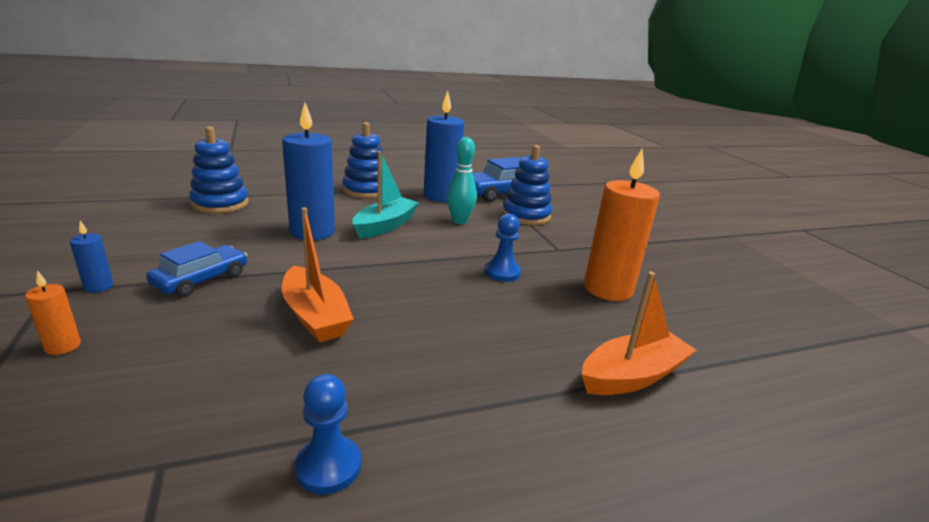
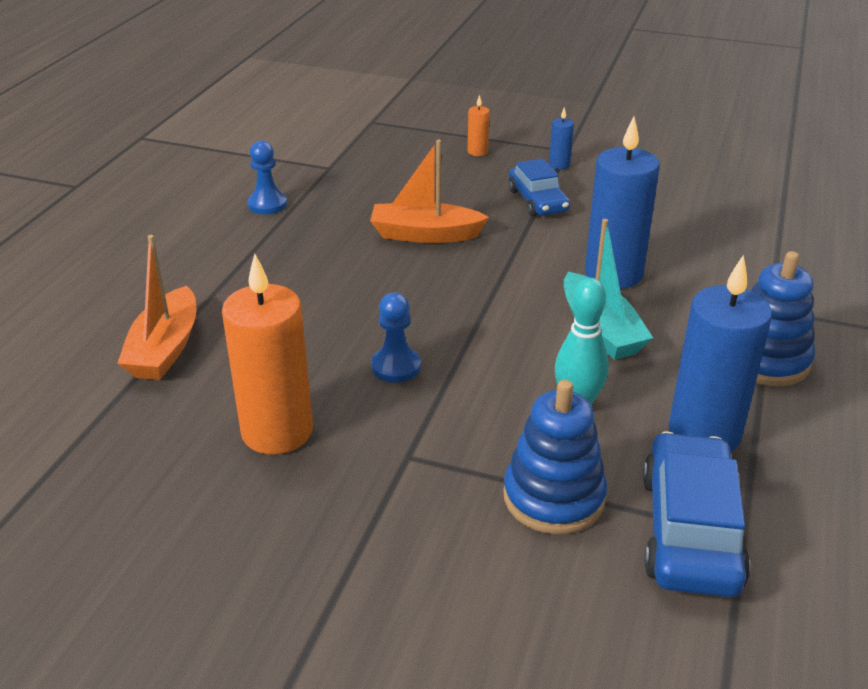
camera: 130 degrees right, 10 degrees up
(220, 204) = (745, 235): blue stacking toy -> none

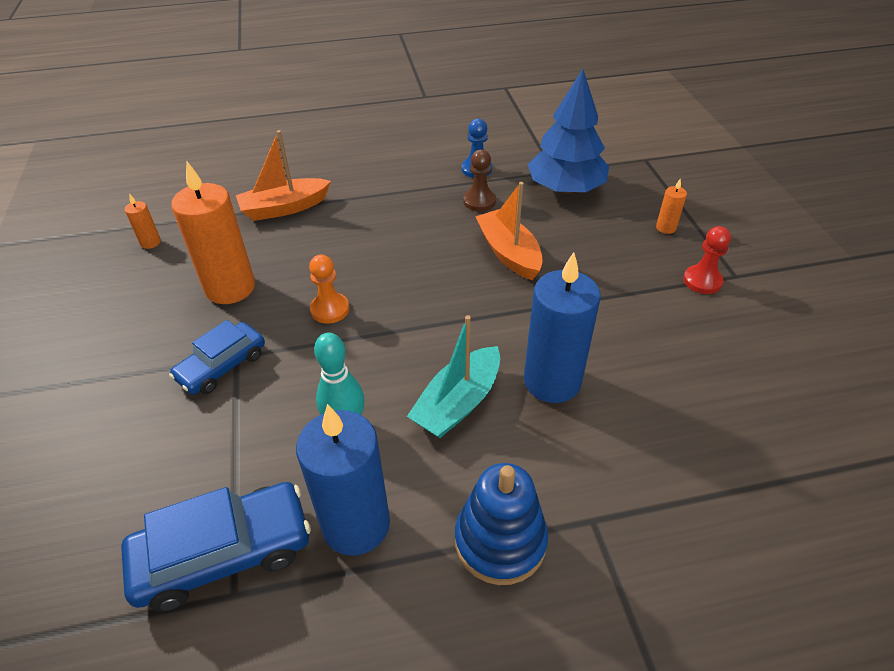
camera: 60 degrees right, 10 degrees up
(91, 483) = (150, 242): none -> orange candle
(324, 222) = (479, 201): none -> brown pawn
(364, 172) = (565, 188): none -> blue tree
(396, 367) = (330, 309): blue pawn -> orange pawn
(537, 201) = (624, 291): blue car -> blue car (222, 366)
(553, 497) = (226, 451): blue stacking toy -> none
(559, 165) = (702, 281): blue candle -> red pawn

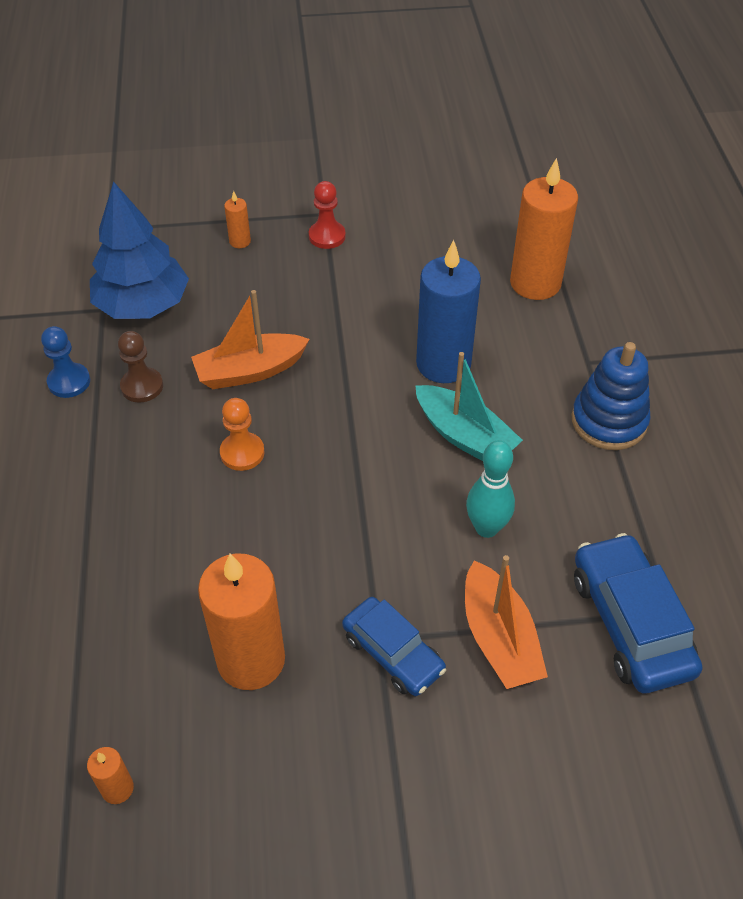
camera: 85 degrees left, 5 degrees up
(284, 208) = (84, 606): orange boat -> orange boat (499, 638)
(330, 309) = (313, 544): orange pawn -> orange pawn (242, 453)
(356, 524) = (597, 519): blue candle -> none
(712, 462) = (535, 283): none -> orange candle

